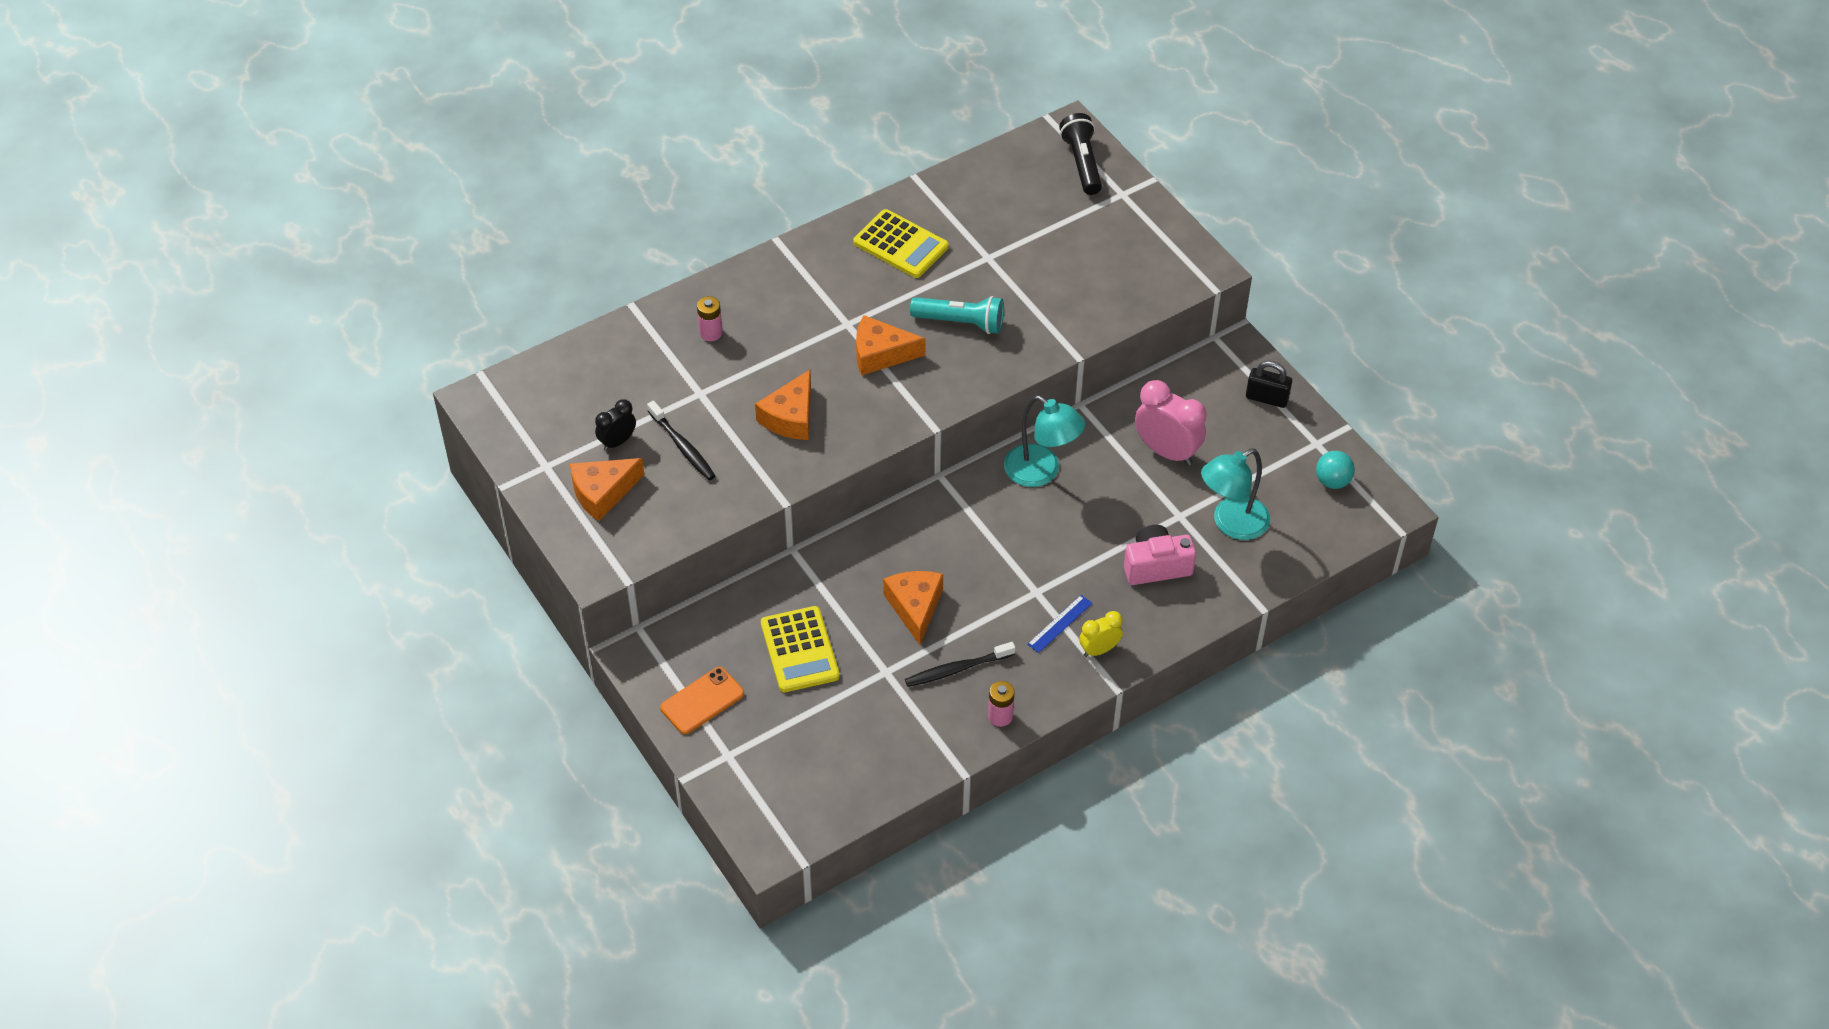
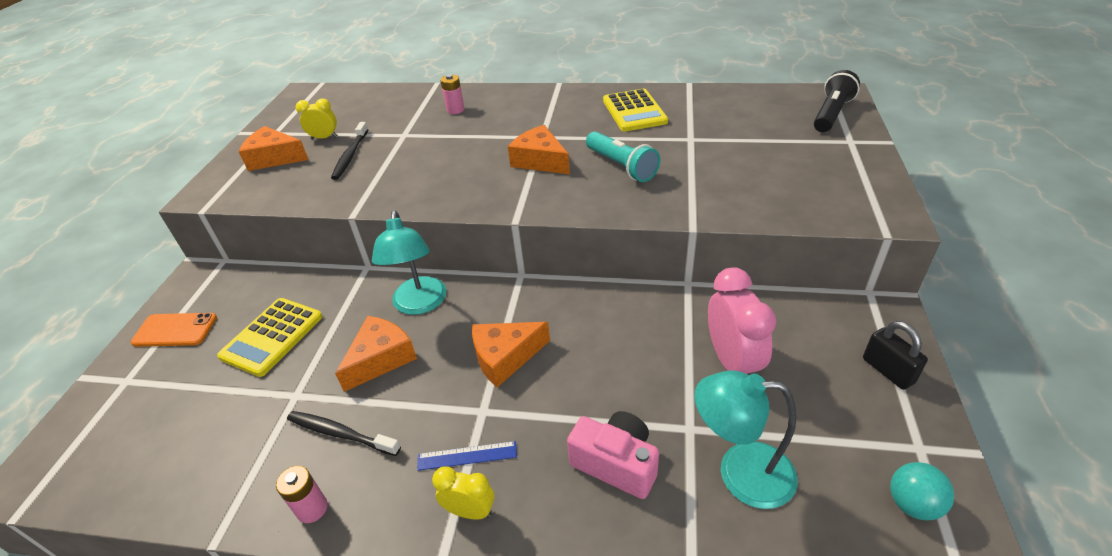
camera: 45 degrees right, 10 degrees down
(617, 442) = (324, 138): black clock -> yellow clock
(790, 417) = (432, 169): orange cheese -> orange cheese (505, 357)
(1041, 472) = (599, 315): turquoise lamp -> turquoise lamp (419, 304)

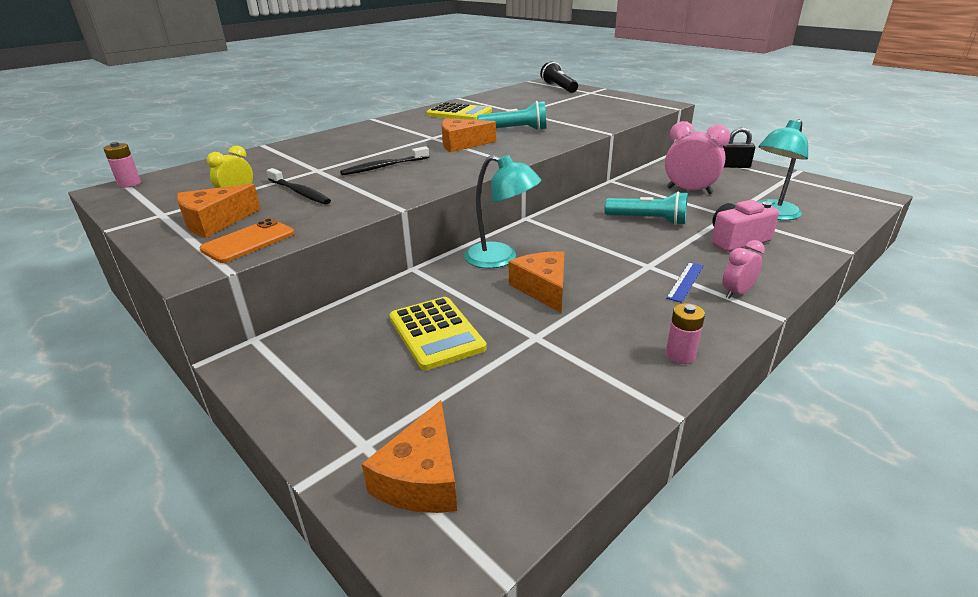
camera: 55 degrees left, 10 degrees down
(175, 330) = (327, 393): orange phone -> orange phone (248, 241)
(341, 433) = (609, 325): black toothbrush -> black toothbrush (384, 167)
(455, 110) = (325, 148): pink battery -> pink battery (129, 184)
(470, 511) = (736, 293): yellow clock -> pink clock
(505, 357) = (605, 245): orange cheese -> orange cheese (422, 478)
(600, 362) = (648, 220): none -> turquoise flashlight
(912, 504) = (819, 190): turquoise ball -> none

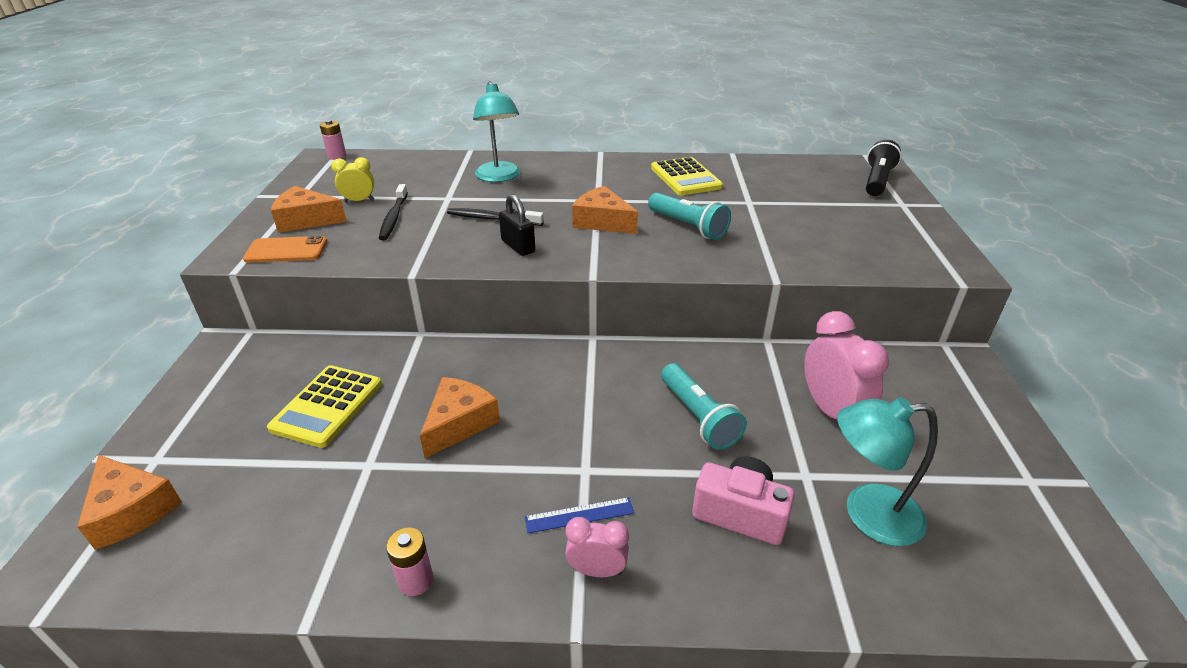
camera: 45 degrees right, 5 degrees up
(422, 478) = (132, 510): orange cheese -> orange cheese turned 105 degrees counterclockwise
(500, 258) = (490, 368): turquoise lamp -> turquoise lamp (499, 177)
(734, 166) = (981, 413): black padlock -> black padlock (518, 246)

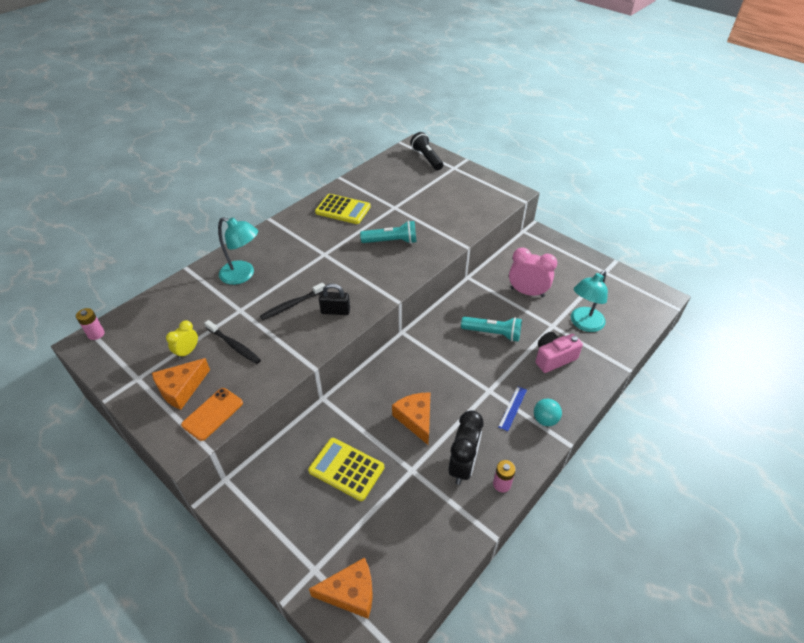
camera: 50 degrees left, 10 degrees up
(327, 406) = (346, 469): yellow calculator -> yellow calculator turned 150 degrees clockwise
(416, 514) = (462, 466): none -> black clock
(597, 570) = (545, 420): pink clock -> turquoise ball
(602, 222) = (349, 266): orange cheese -> none

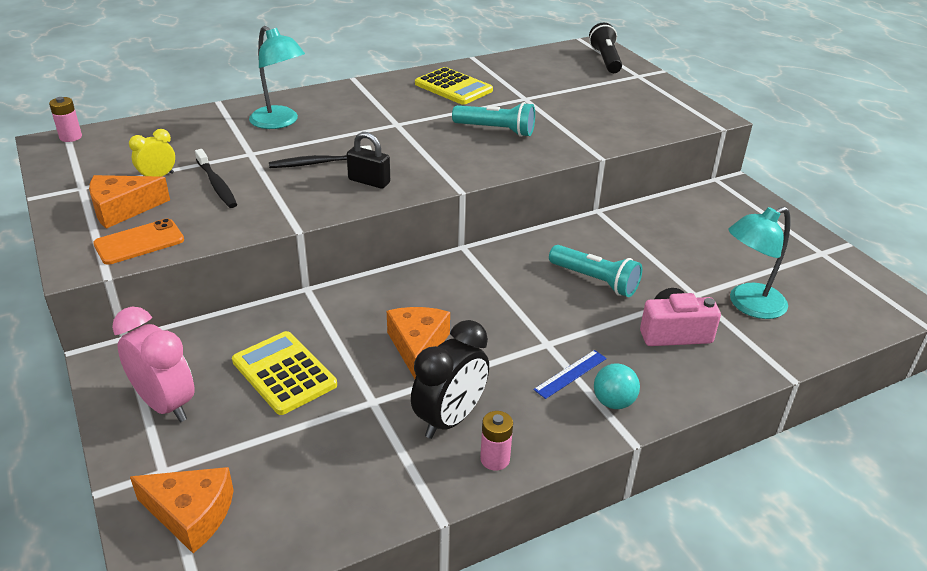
camera: 20 degrees right, 10 degrees down
(527, 292) = (679, 247): pink clock -> pink clock (165, 404)

